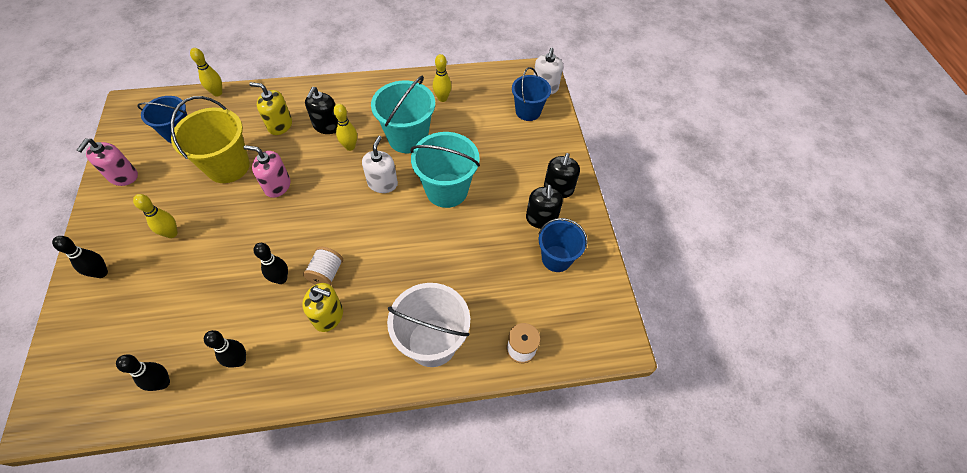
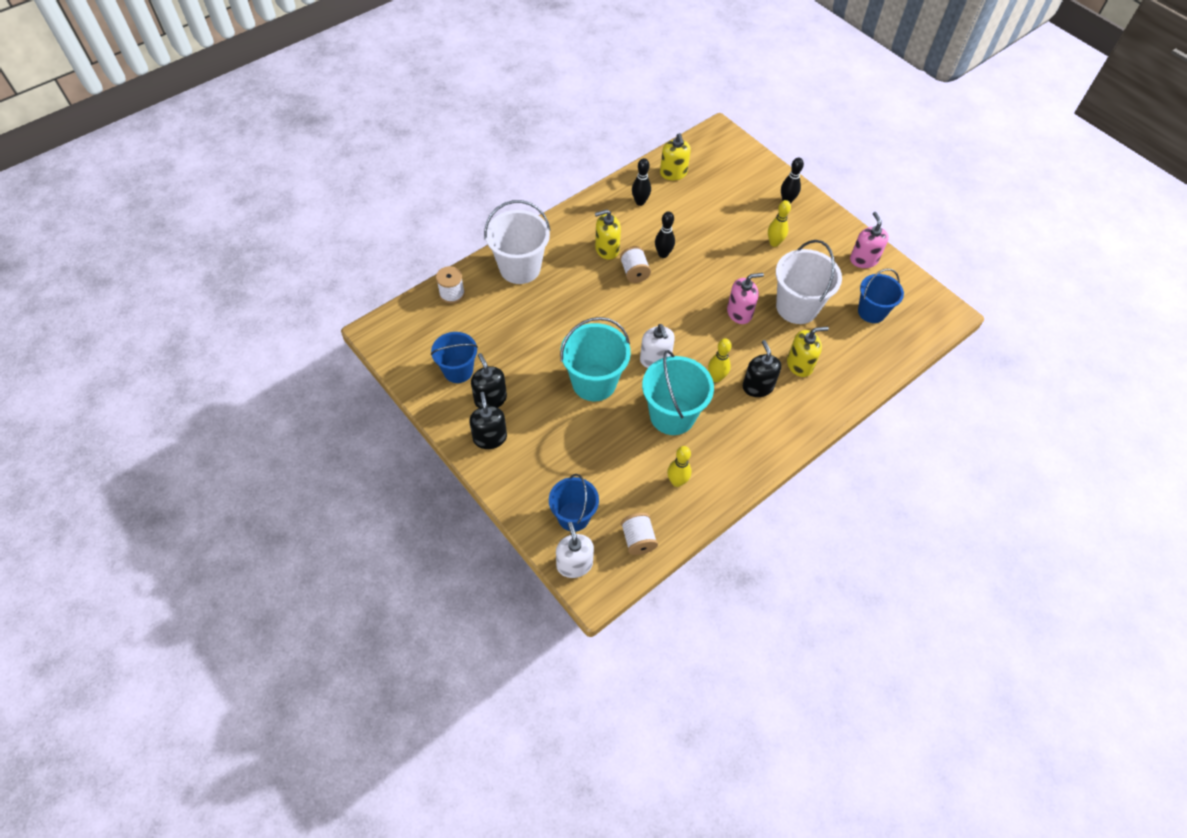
camera: 150 degrees right, 0 degrees up
(163, 383) = (673, 173): black bowling pin -> yellow soap dispenser
(217, 93) = (893, 365): yellow bowling pin -> none
(228, 166) = (797, 307): yellow bucket -> white bucket
(494, 81) = (638, 539): none -> white spool

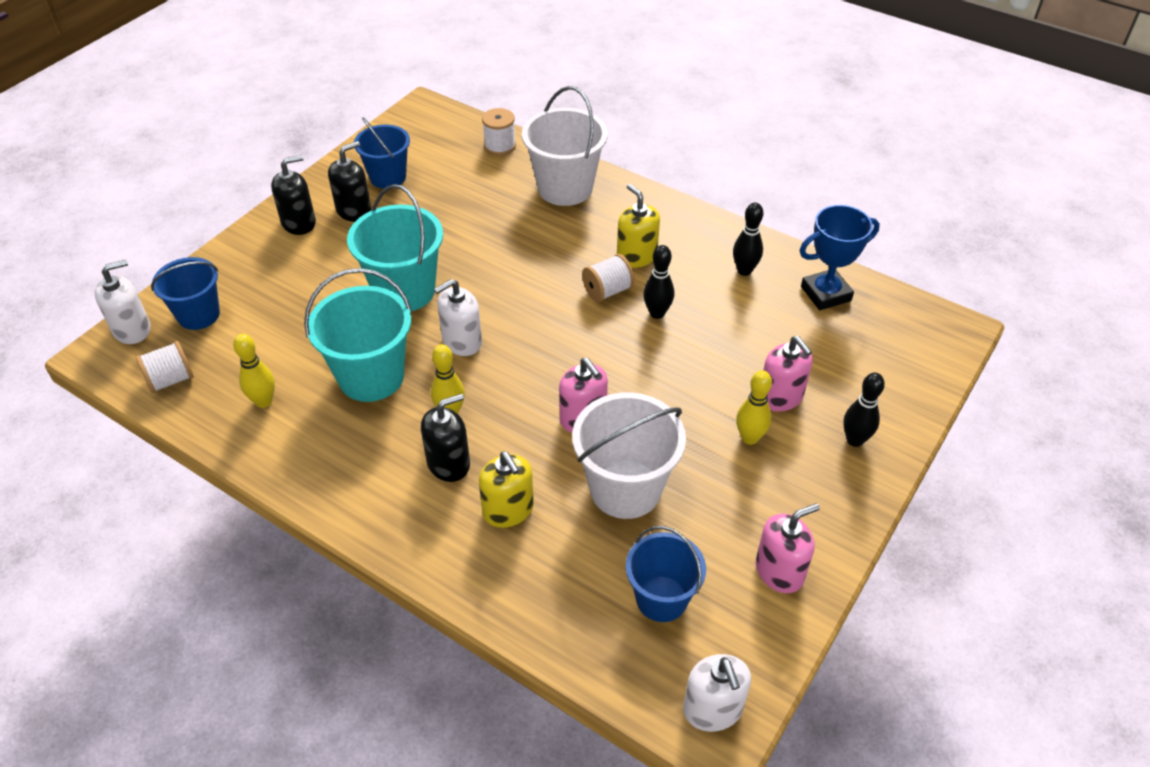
camera: 75 degrees right, 10 degrees down
(673, 173) = (825, 294): yellow soap dispenser -> blue trophy
(748, 220) = (780, 397): none -> pink soap dispenser
(936, 310) = (712, 709): none -> white soap dispenser

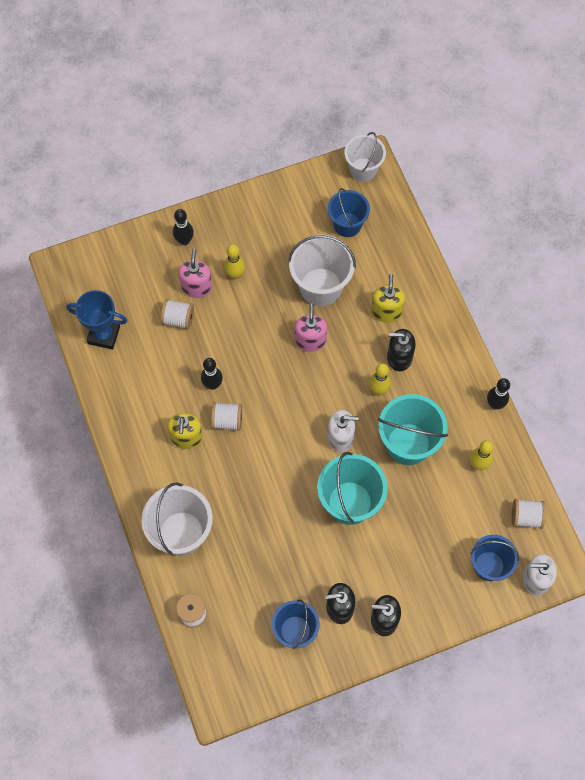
camera: 145 degrees left, 20 degrees up
(712, 709) = (363, 170): white soap dispenser -> white bucket
(744, 270) = (133, 383): black bowling pin -> black bowling pin (495, 404)
(764, 352) = (178, 319): none -> white spool
(779, 571) = (284, 204): pink soap dispenser -> none

